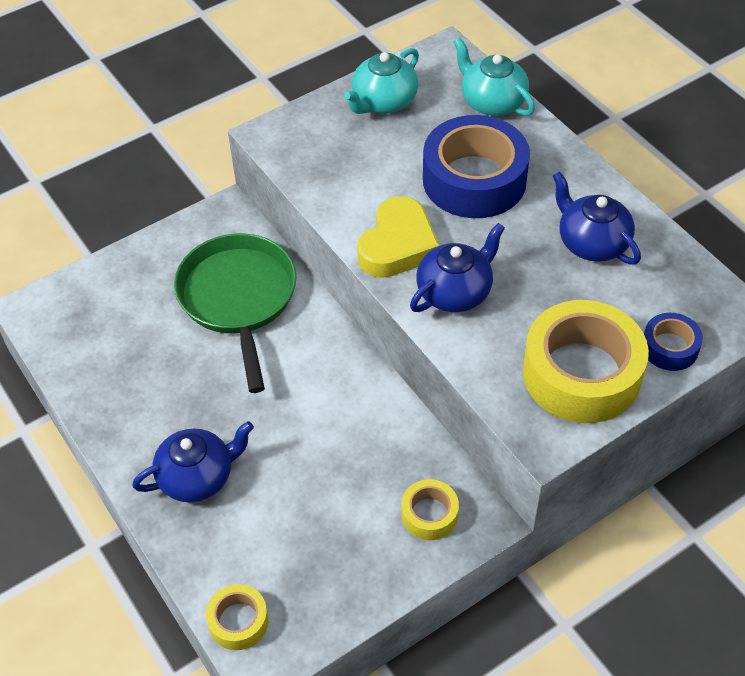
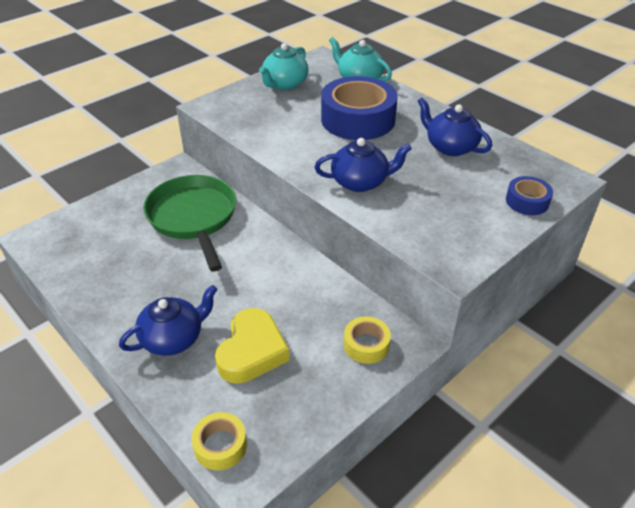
camera: 10 degrees left, 10 degrees down
(398, 245) = (311, 159): yellow heart -> yellow heart (252, 351)
(455, 292) = (360, 182): blue teapot -> blue teapot turned 45 degrees clockwise
(581, 373) = (468, 222): yellow tape -> none

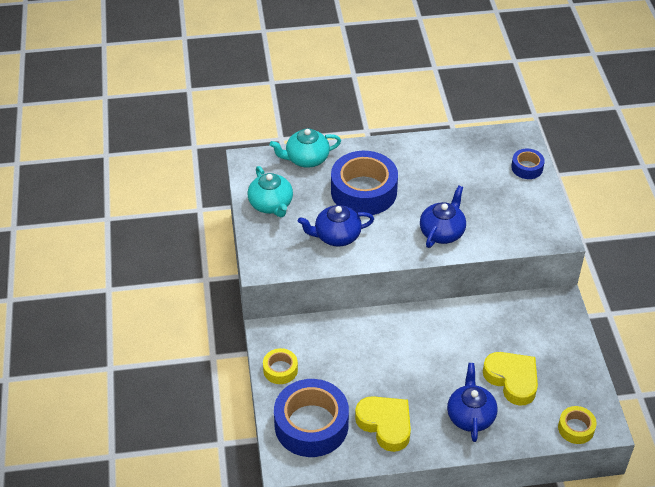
camera: 55 degrees left, 5 degrees up
(88, 234) = (311, 425): none -> blue tape
(119, 280) = (385, 424): none -> yellow heart
(193, 218) = (346, 351): green pan -> none
(366, 345) = (548, 321): yellow tape -> yellow tape (280, 370)
(450, 147) = (441, 165): blue teapot -> blue teapot (336, 236)

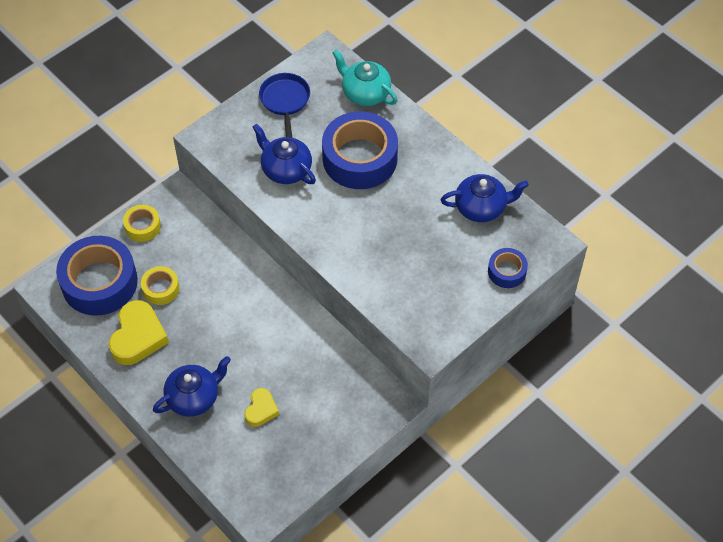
camera: 55 degrees right, 10 degrees up
(271, 205) = (285, 101): turquoise teapot -> blue pan
(442, 232) = (357, 247): blue teapot -> blue teapot (481, 207)
(512, 380) = (261, 409): yellow heart -> yellow heart, size x0.57
(576, 428) = (240, 491): yellow tape -> yellow tape (161, 289)

